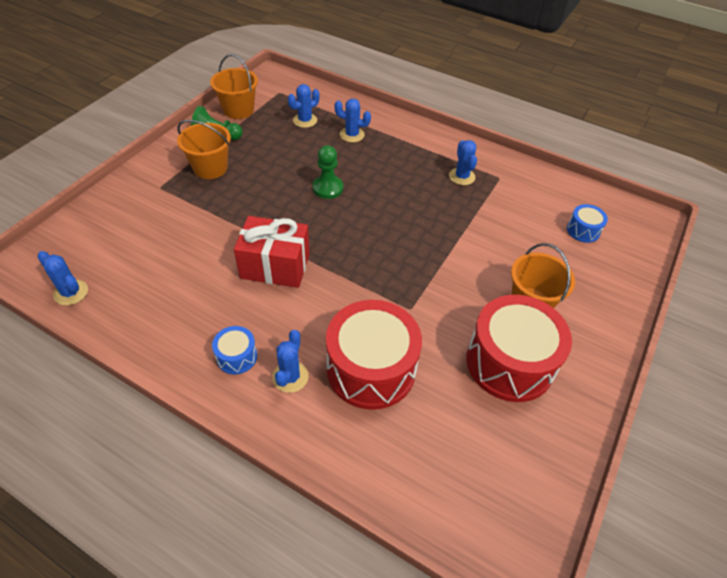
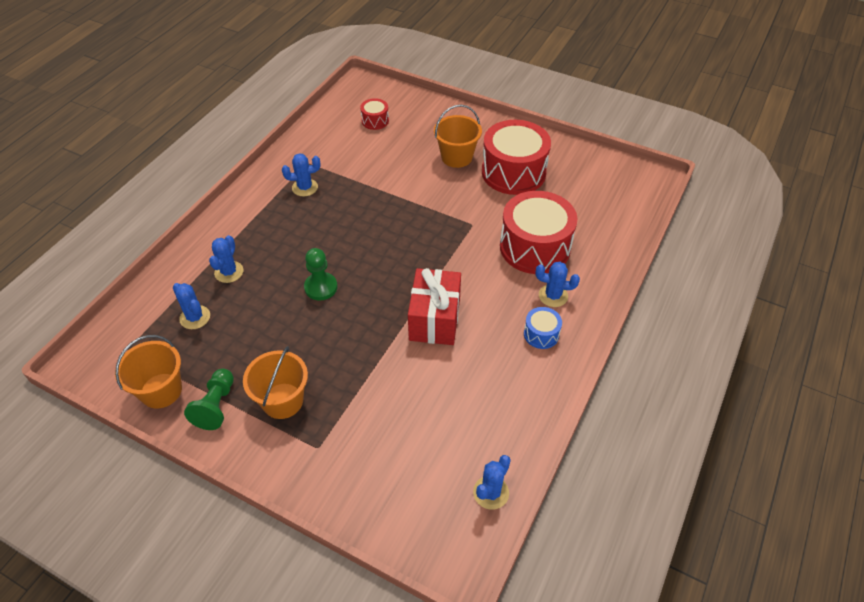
camera: 90 degrees left, 0 degrees up
(583, 230) = (375, 121): blue drum -> red drum

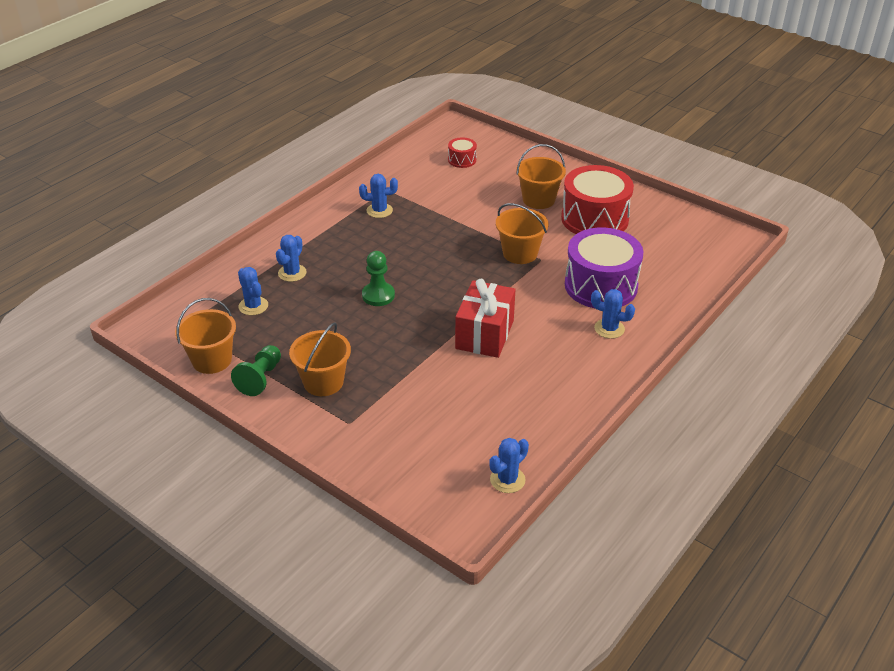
camera: 10 degrees right, 10 degrees down
(451, 220) = (520, 253): none -> orange bucket
(535, 247) = (601, 285): red drum -> purple drum
(541, 334) = (589, 359): blue drum -> none

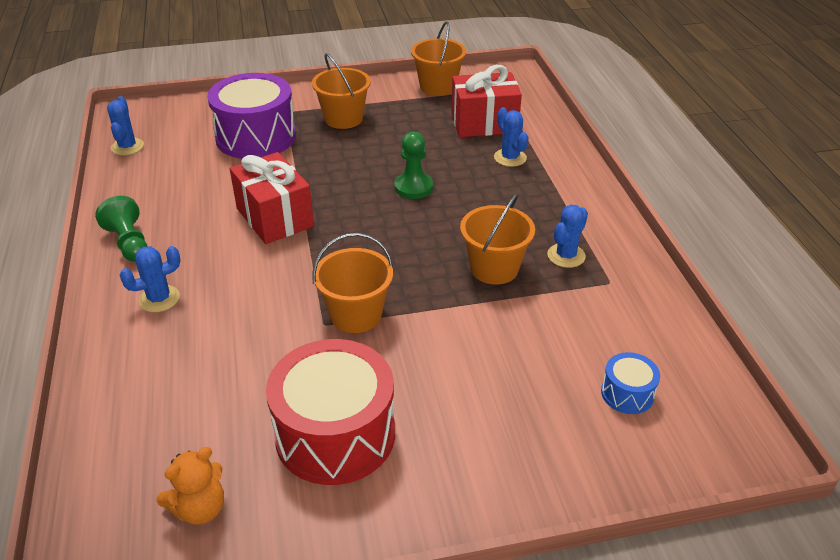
camera: 130 degrees right, 0 degrees up
(253, 306) = (484, 123): blue cactus -> red gift
(260, 378) = (387, 97): green pawn -> green pawn (129, 243)
(462, 160) = (627, 393): red drum -> blue drum
(538, 199) = (443, 407): orange bucket -> orange bucket (494, 268)
(601, 285) = (219, 340): purple drum -> purple drum (256, 137)
(677, 230) = (200, 508): none -> orange teddy bear

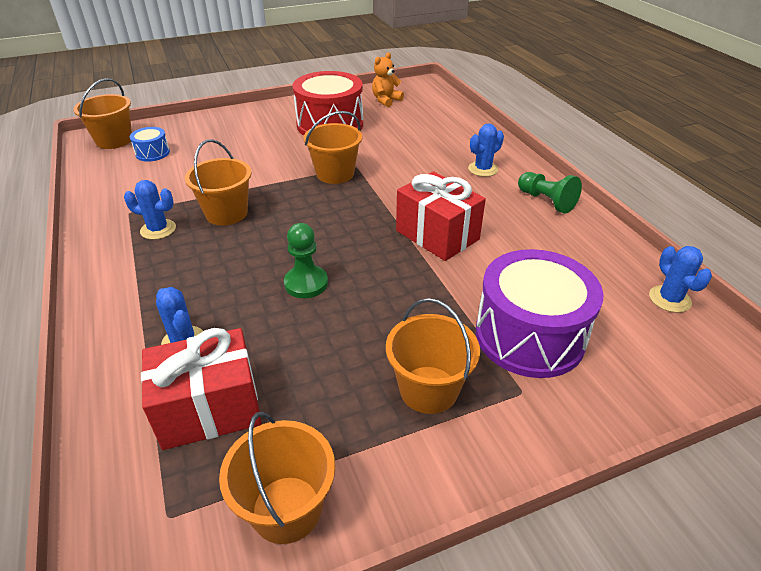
camera: 170 degrees right, 0 degrees up
(566, 256) = (158, 229): blue cactus -> blue cactus turned 75 degrees clockwise
(709, 437) = (114, 140): none -> orange bucket

